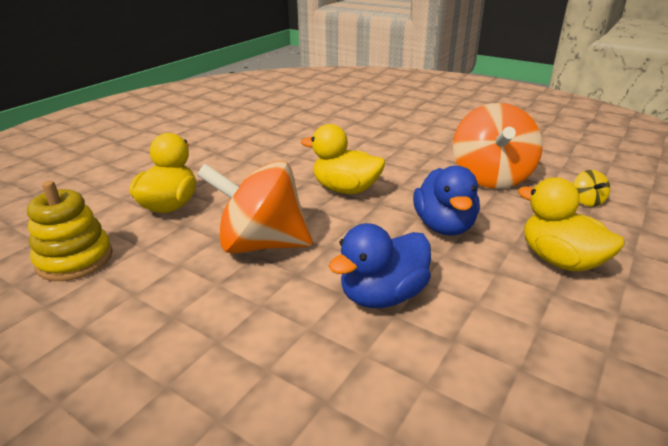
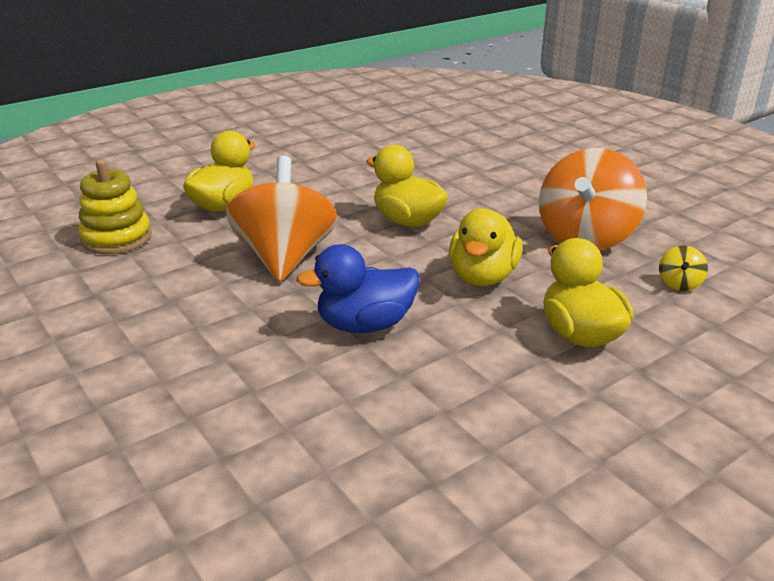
camera: 20 degrees right, 0 degrees up
(261, 244) = (285, 257): orange spinning top -> orange spinning top turned 60 degrees clockwise
(444, 226) = (482, 277): blue duck -> yellow duck

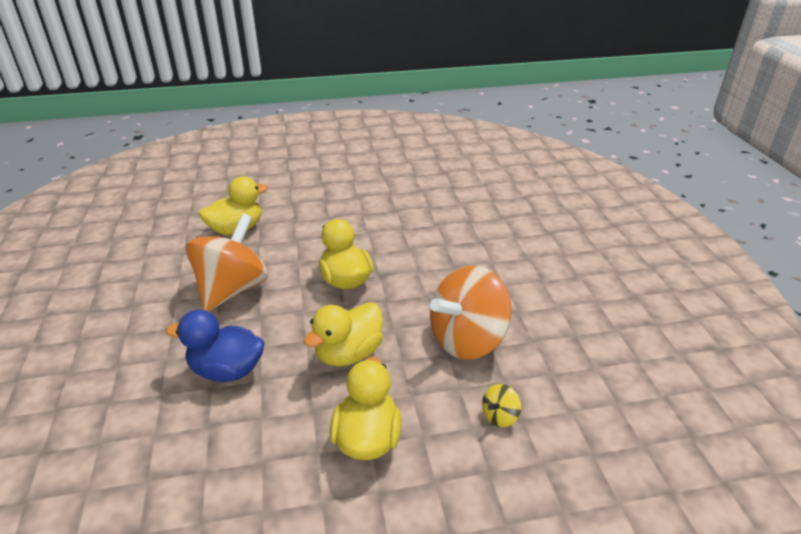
camera: 25 degrees right, 5 degrees up
(116, 238) = (149, 240): yellow stacking toy -> none

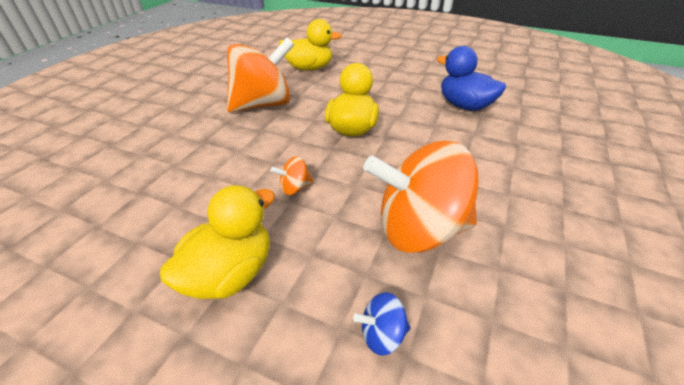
camera: 35 degrees right, 5 degrees up
(227, 370) = (196, 158): blue duck -> blue duck (464, 106)
(349, 353) = (295, 188): yellow duck -> orange spinning top
(499, 416) = (382, 334): yellow spinning top -> blue spinning top

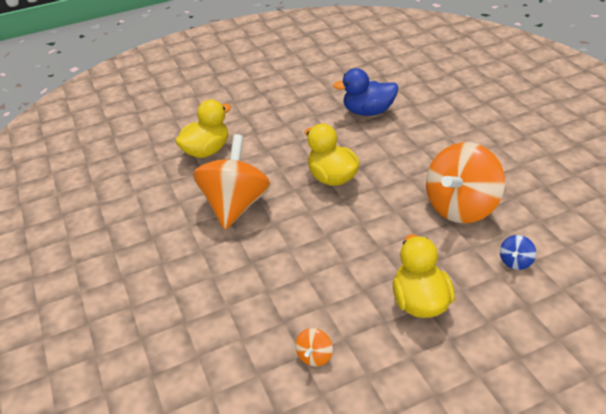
camera: 45 degrees left, 0 degrees up
(295, 188) = (369, 239): orange spinning top -> orange spinning top (314, 356)

